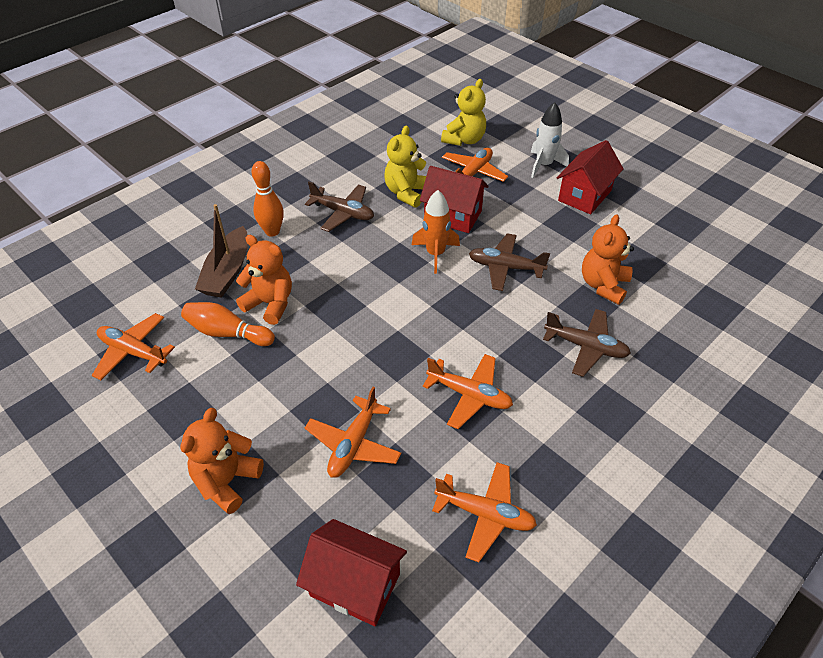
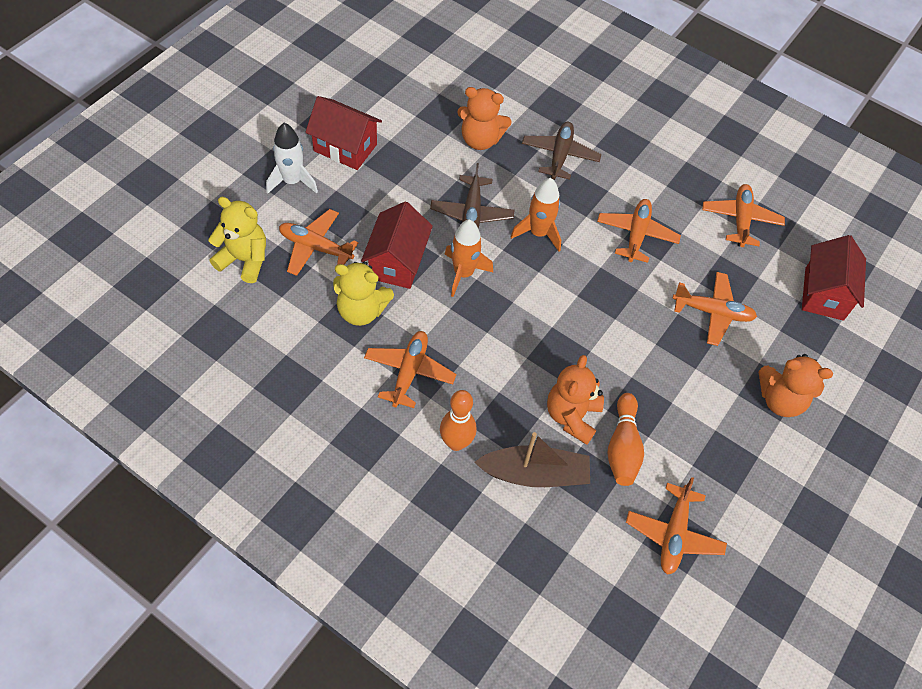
camera: 105 degrees left, 10 degrees up
(343, 213) = (409, 372): brown plane -> orange plane
(478, 312) = (538, 233): none -> orange rocket

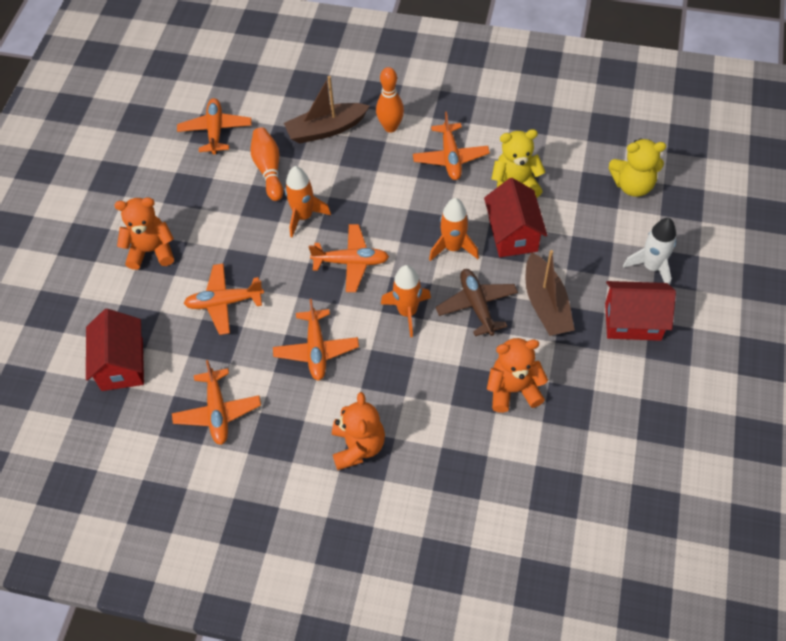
camera: 165 degrees right, 0 degrees up
(315, 247) = (586, 218): orange plane -> orange plane (351, 262)
(409, 190) = (546, 304): none -> brown boat
(560, 155) = (425, 407): brown plane -> none
(572, 416) = (314, 175): orange teddy bear -> orange teddy bear (358, 446)
(602, 370) = (303, 216): none -> orange rocket

